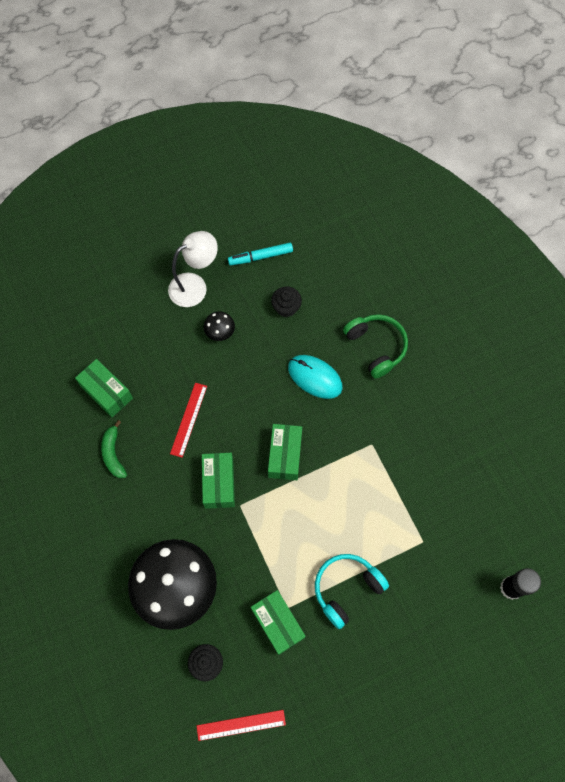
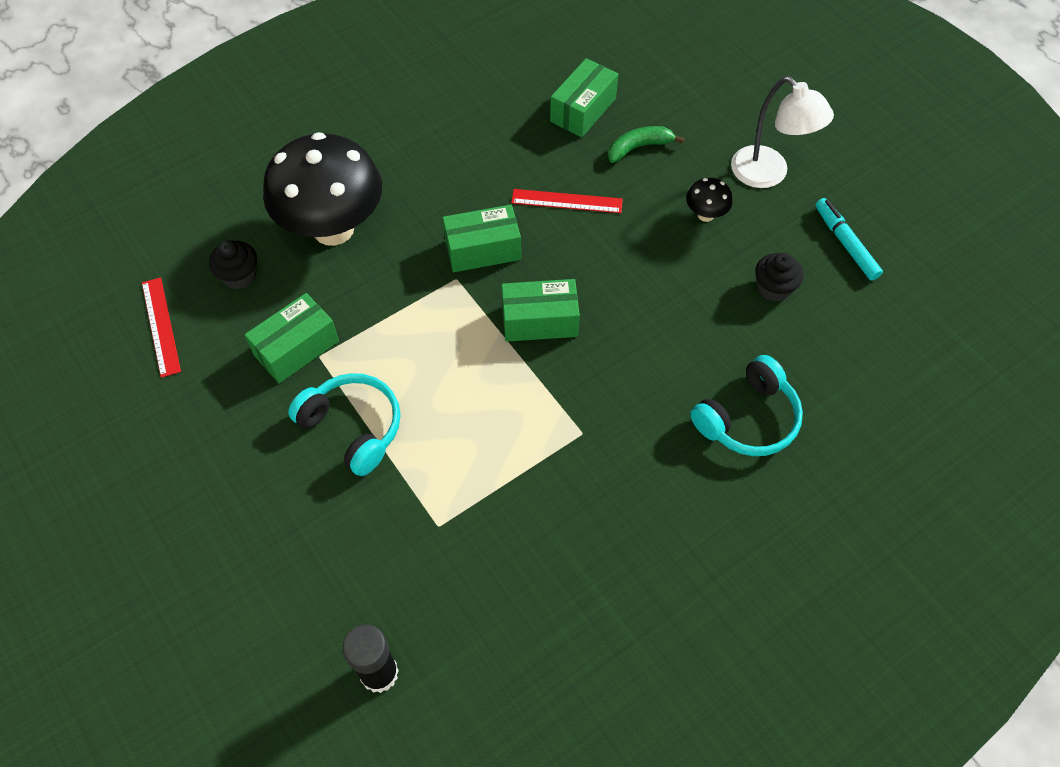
camera: 80 degrees right, 10 degrees down
(113, 453) = (501, 132): green banana -> green banana (639, 147)
(315, 377) = (671, 341): turquoise mouse -> none
(376, 347) = (747, 418): green headphones -> turquoise headphones

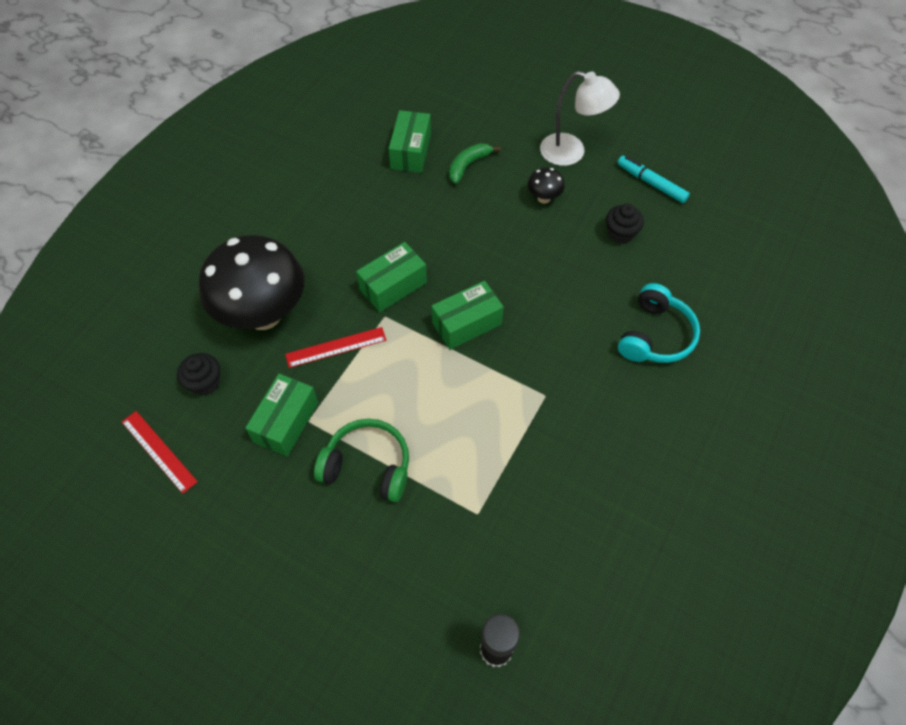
camera: 25 degrees left, 0 degrees up
(353, 428) = (367, 466): turquoise headphones -> green headphones
(567, 201) = (437, 225): red ruler -> red ruler (336, 347)

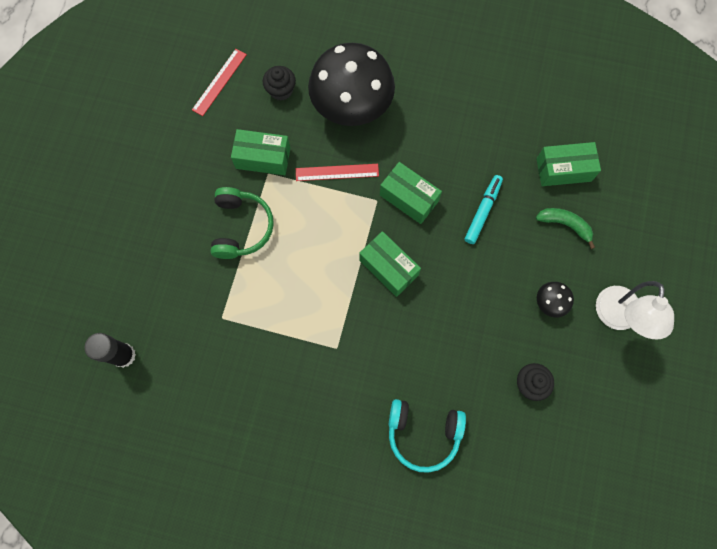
camera: 75 degrees right, 15 degrees up
(336, 347) = (337, 172): red ruler -> red ruler turned 60 degrees counterclockwise
(651, 183) = (605, 404): turquoise marker -> turquoise marker (483, 211)

